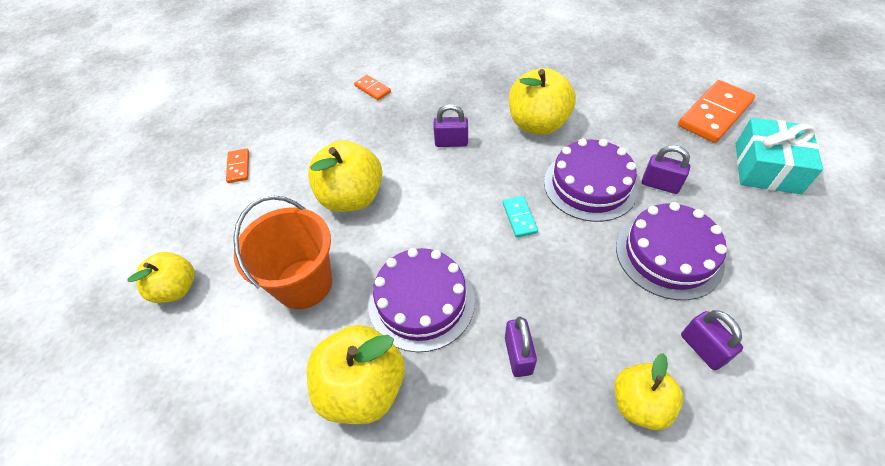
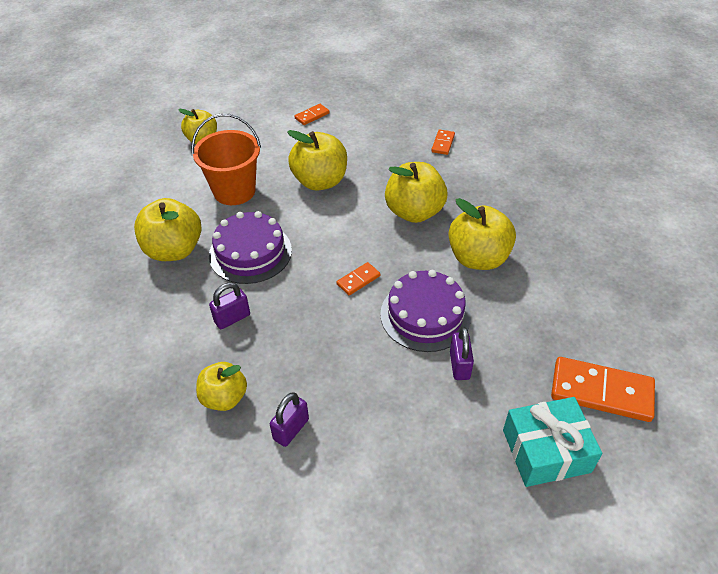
camera: 60 degrees right, 5 degrees down
(451, 142) = (414, 212): purple padlock -> yellow apple
(519, 218) = (358, 280): turquoise domino -> orange domino
(668, 254) = (377, 388): purple cake -> none

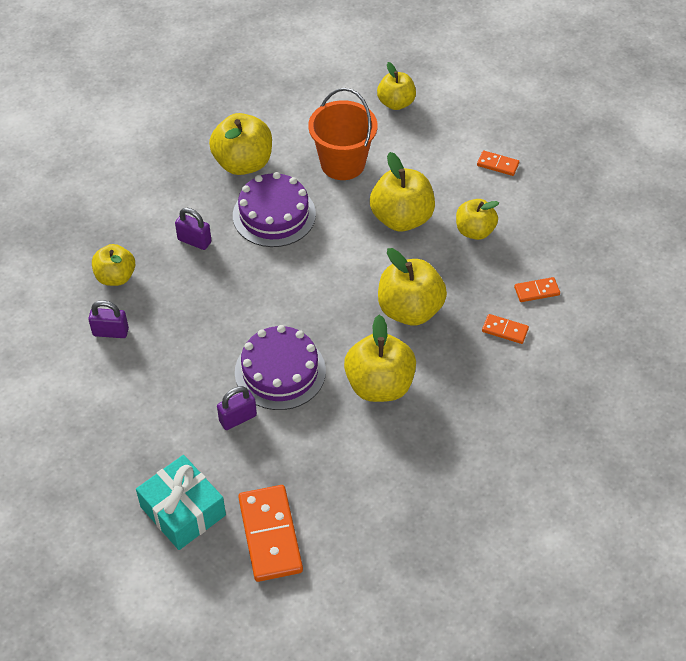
camera: 60 degrees right, 5 degrees up
(358, 280) = (291, 305): orange domino -> orange domino (505, 330)
(364, 150) = (474, 231): none -> yellow apple

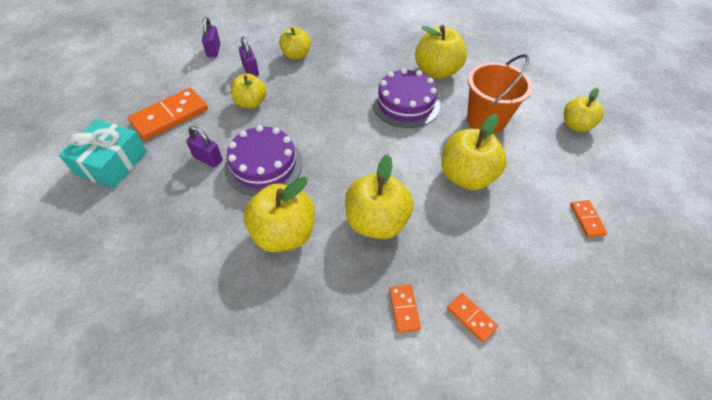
camera: 60 degrees right, 0 degrees up
(194, 241) = (351, 76): purple padlock -> purple padlock (214, 50)
(270, 535) = (101, 223): orange domino -> orange domino (170, 116)
(474, 231) = (498, 233): yellow apple -> yellow apple (251, 103)

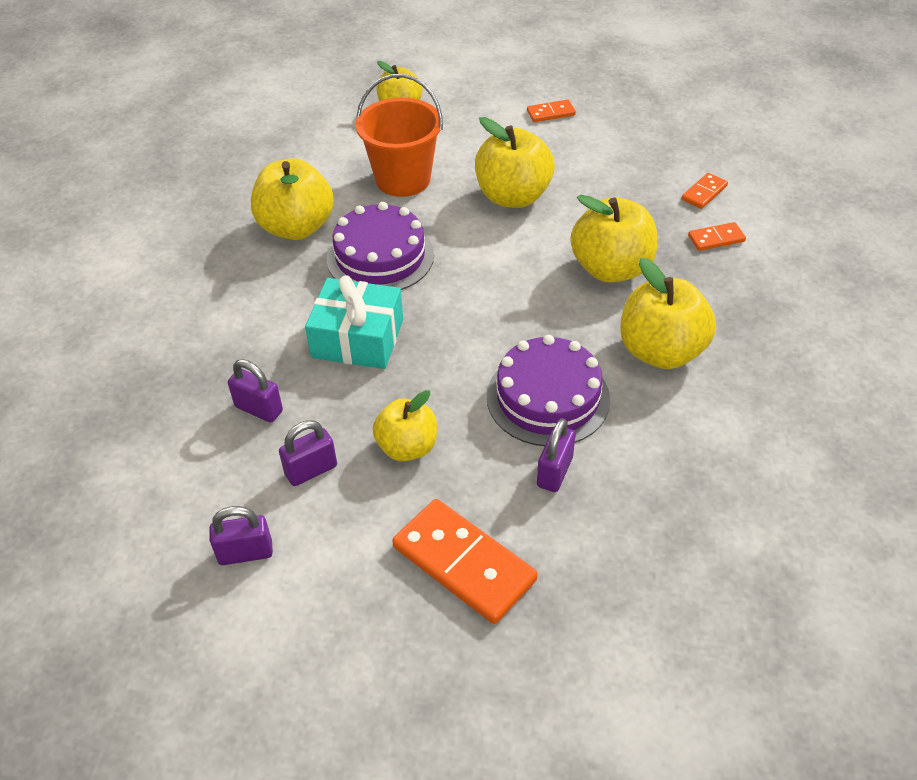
camera: 95 degrees left, 5 degrees down
(112, 163) = (602, 613): turquoise gift -> turquoise gift (358, 338)
(296, 55) = (259, 409): yellow apple -> purple padlock

